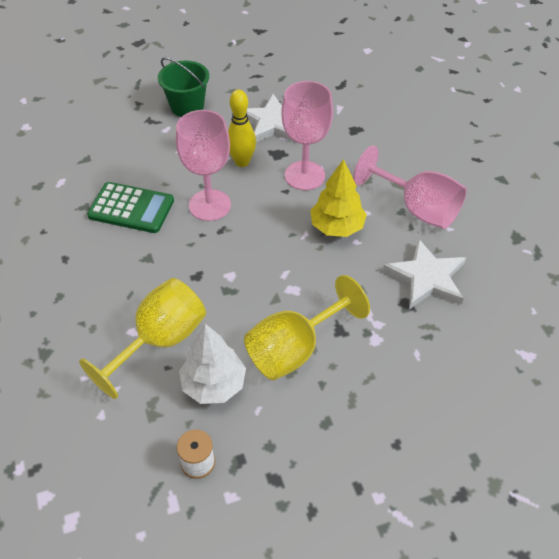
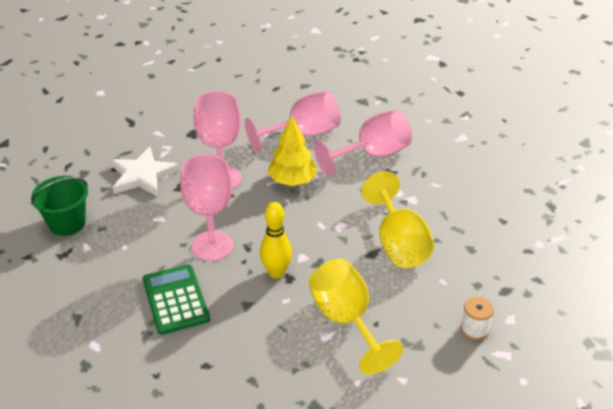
camera: 65 degrees left, 10 degrees down
(131, 208) = (175, 299): green calculator -> green calculator turned 60 degrees counterclockwise
(214, 384) = (407, 299): white tree -> none
(242, 162) = (175, 210): yellow bowling pin -> yellow bowling pin (276, 272)
(426, 278) = (372, 155): white star -> pink goblet

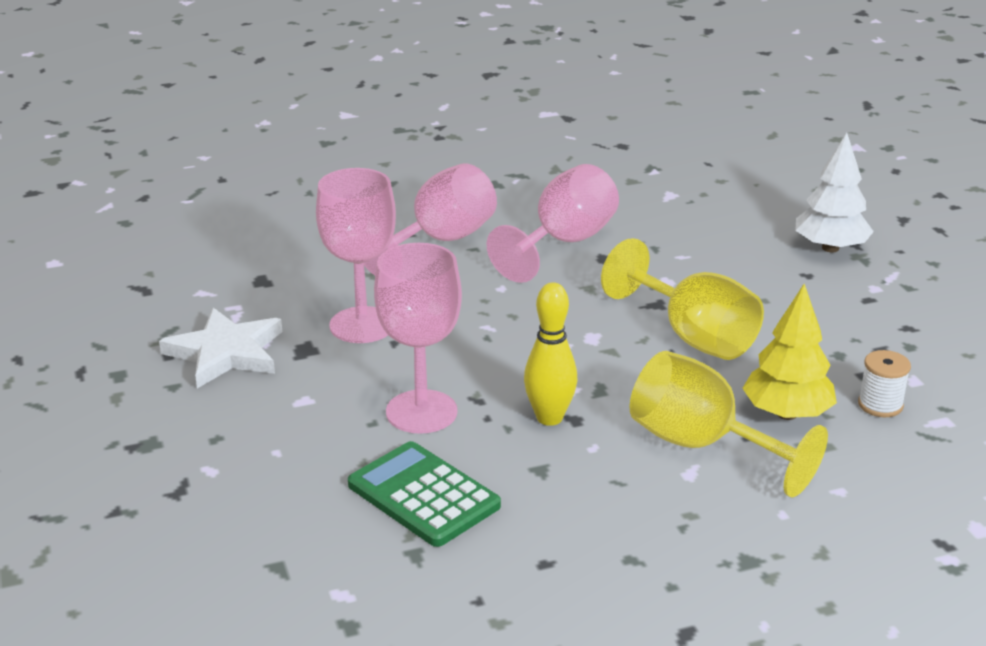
camera: 25 degrees left, 10 degrees down
(67, 223) = (148, 447): green bucket -> none
(292, 181) = (474, 301): yellow tree -> yellow tree (787, 413)
(533, 205) = (830, 248): none -> white tree

